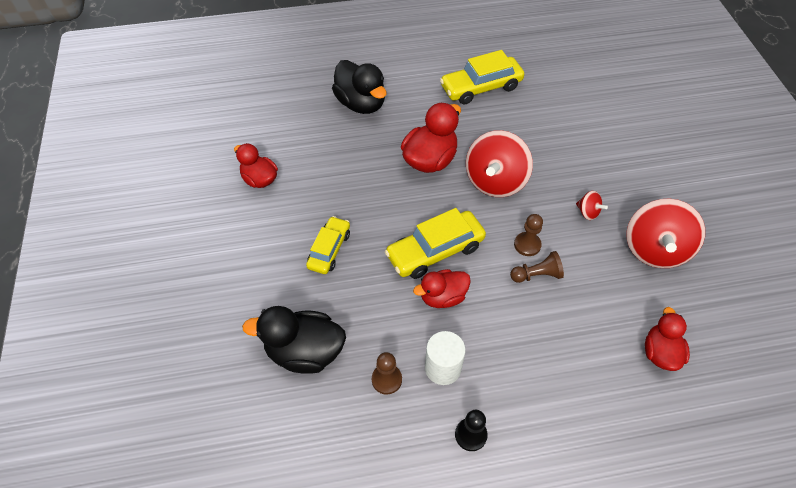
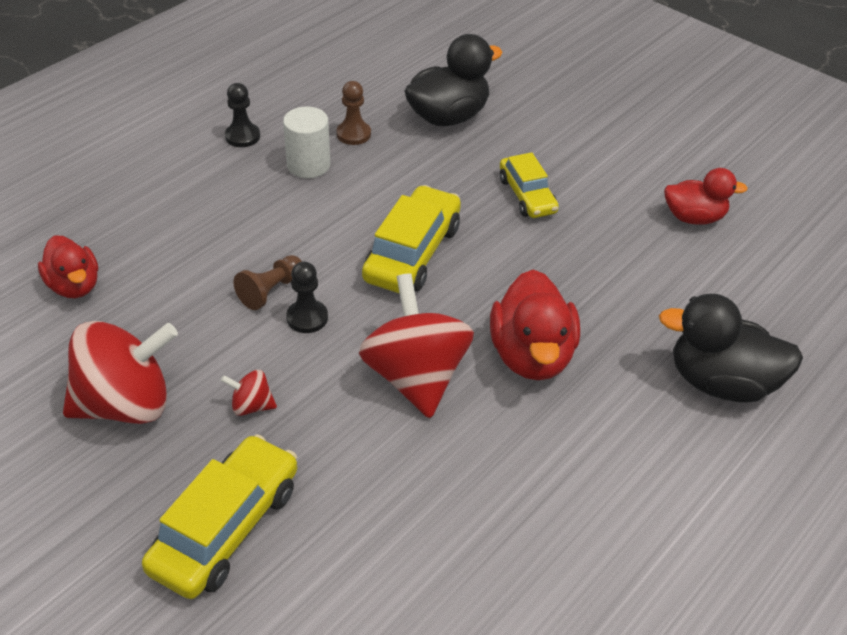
camera: 140 degrees right, 10 degrees down
(442, 297) = (361, 216): red duck -> none
(481, 87) = (587, 535): yellow car -> yellow car (226, 528)
(527, 245) = (307, 318): brown pawn -> black pawn
(654, 249) = (126, 404): red spinning top -> red spinning top turned 90 degrees clockwise

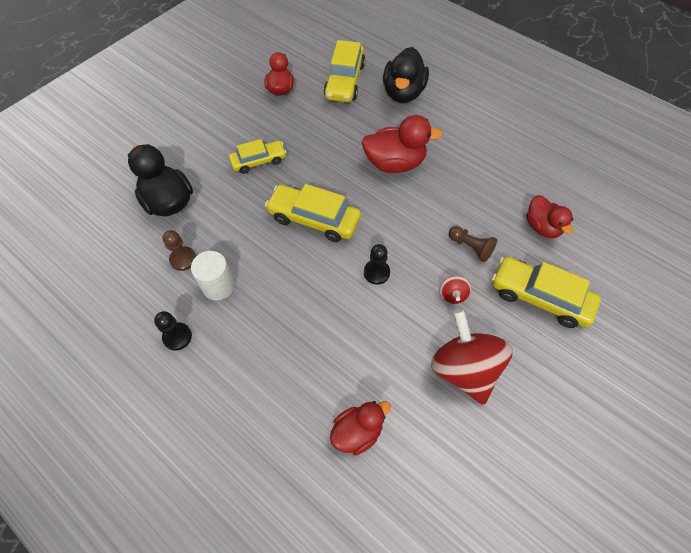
camera: 90 degrees left, 15 degrees up
(270, 291) = (353, 296): brown pawn -> brown pawn (470, 247)
(378, 564) = (542, 227): none -> red duck
(415, 377) = (417, 215): red spinning top -> none
(736, 299) = (344, 81): none -> yellow car

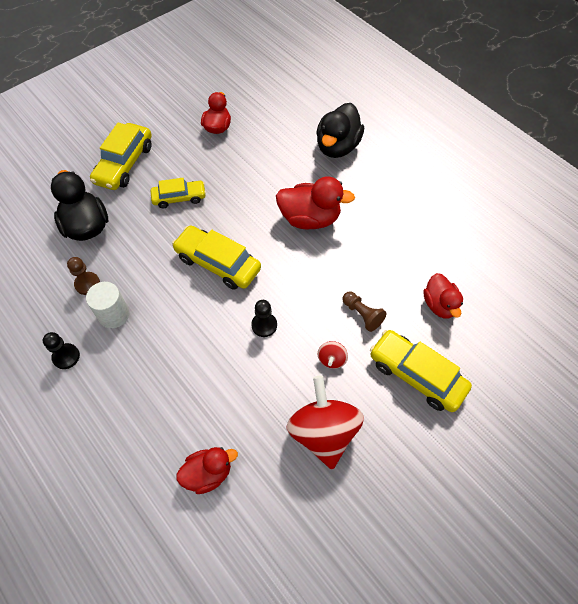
camera: 10 degrees right, 0 degrees up
(344, 81) = (282, 126): yellow car -> yellow car (124, 164)

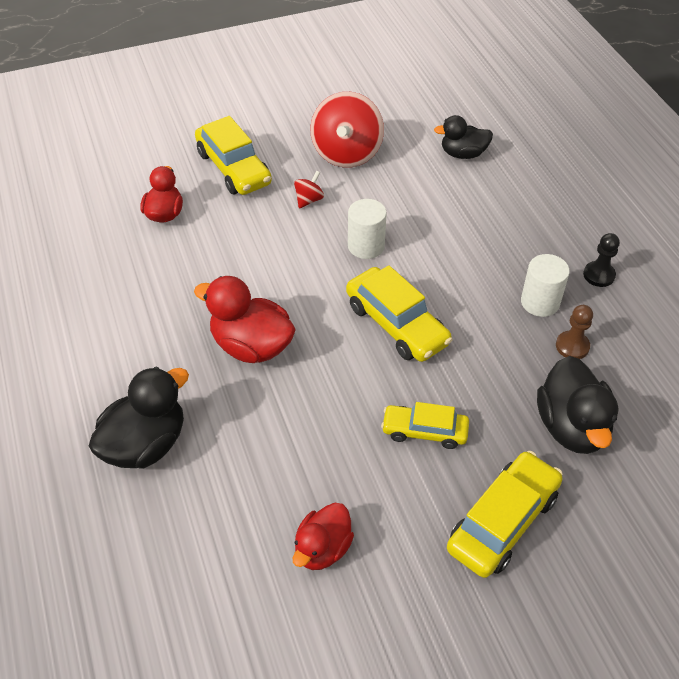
camera: 160 degrees left, 10 degrees down
(208, 473) = (463, 154): red duck -> black duck
(264, 325) = (366, 246): black pawn -> white cylinder
(362, 315) = (253, 227): brown pawn -> none

